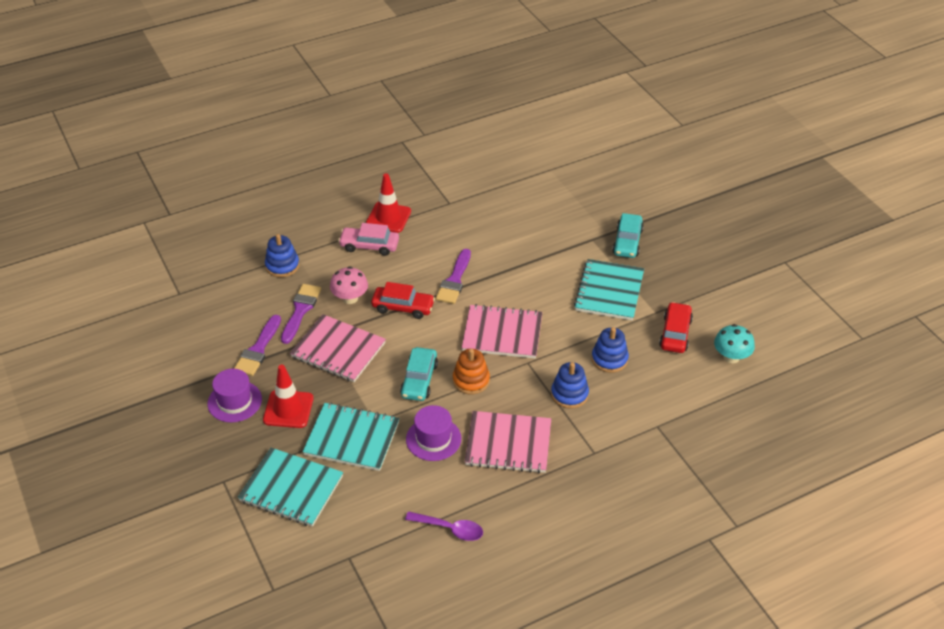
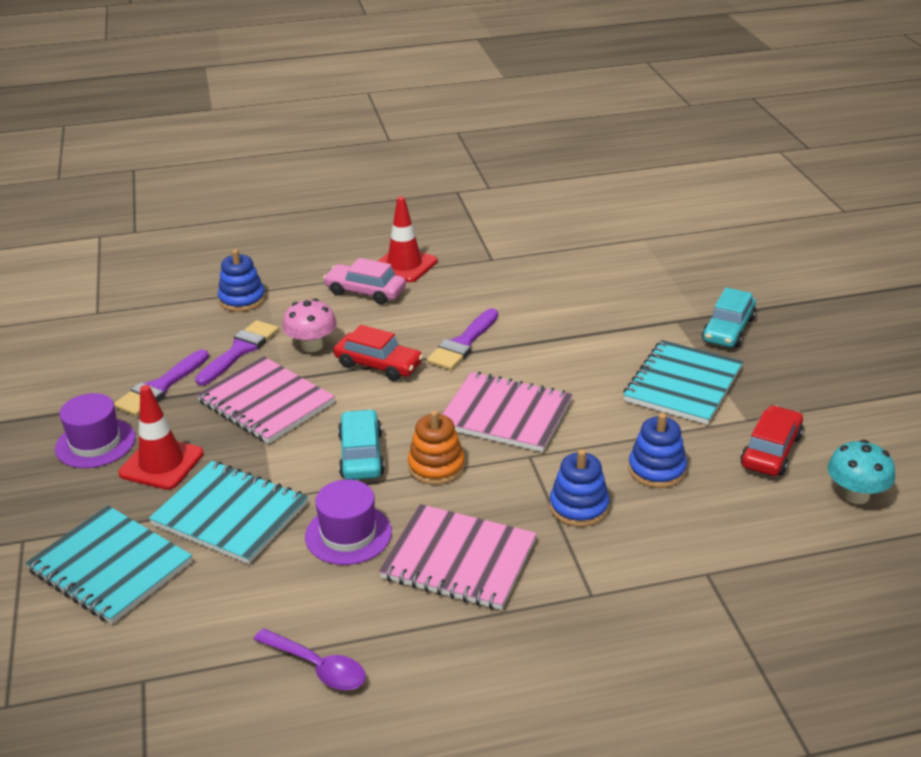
camera: 15 degrees right, 10 degrees down
(419, 380) = (361, 455): turquoise car -> turquoise car turned 150 degrees clockwise

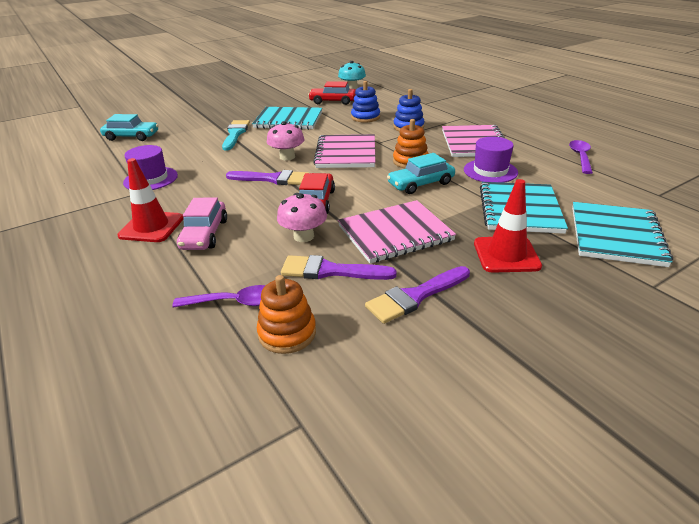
camera: 110 degrees left, 0 degrees up
(95, 443) = (520, 301): purple hat -> purple hat (151, 179)
(160, 387) = (415, 296): purple brush -> purple brush turned 135 degrees clockwise
(182, 318) = (287, 333): none -> orange stacking toy
(242, 299) = (235, 302): blue stacking toy -> purple spoon
(266, 403) = (395, 233): pink notebook -> pink notebook turned 45 degrees clockwise
(527, 363) = (287, 157): none -> pink mushroom
(644, 330) = (235, 134): none -> turquoise brush
(728, 329) = (227, 117): turquoise car -> turquoise car (131, 137)

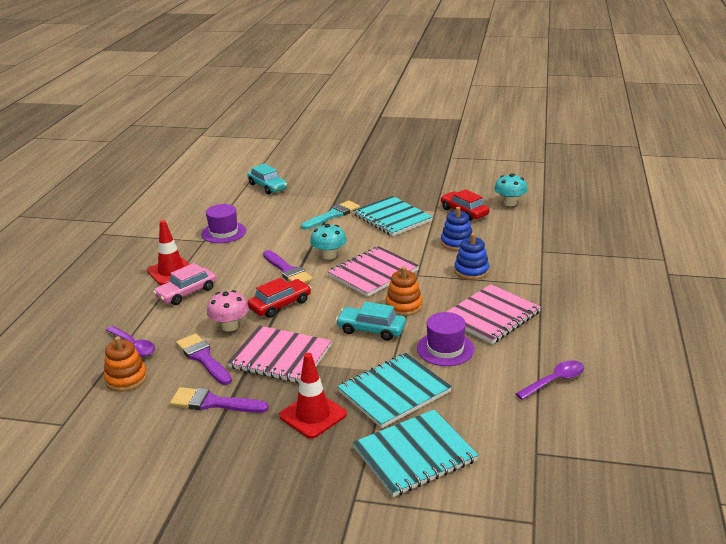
camera: 45 degrees right, 5 degrees down
(287, 157) = (329, 255): pink mushroom -> turquoise mushroom

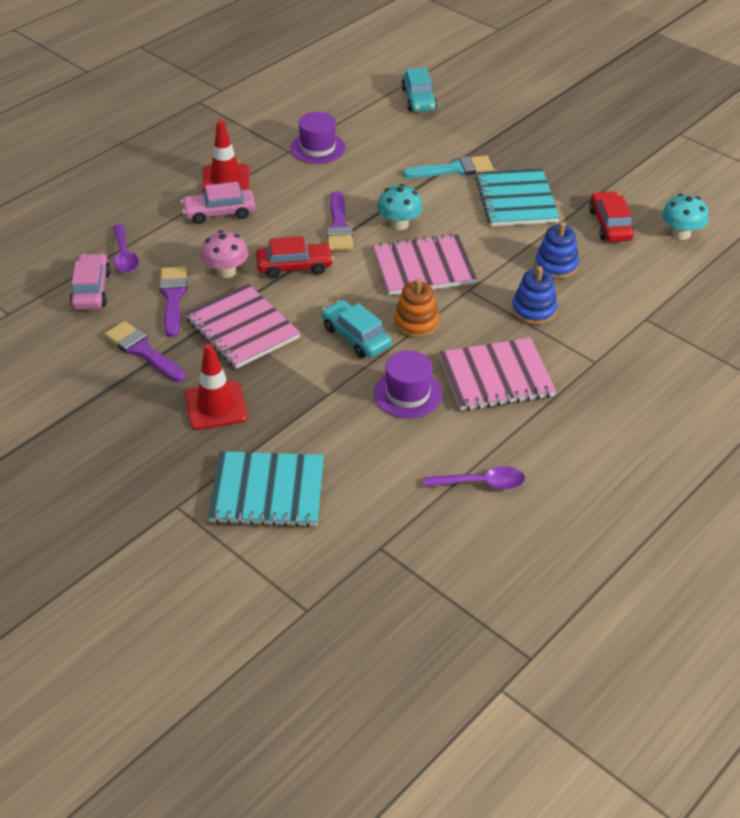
camera: 30 degrees right, 15 degrees up
(126, 379) = (91, 290): orange stacking toy -> pink car
(394, 392) = (311, 418): turquoise notebook -> none

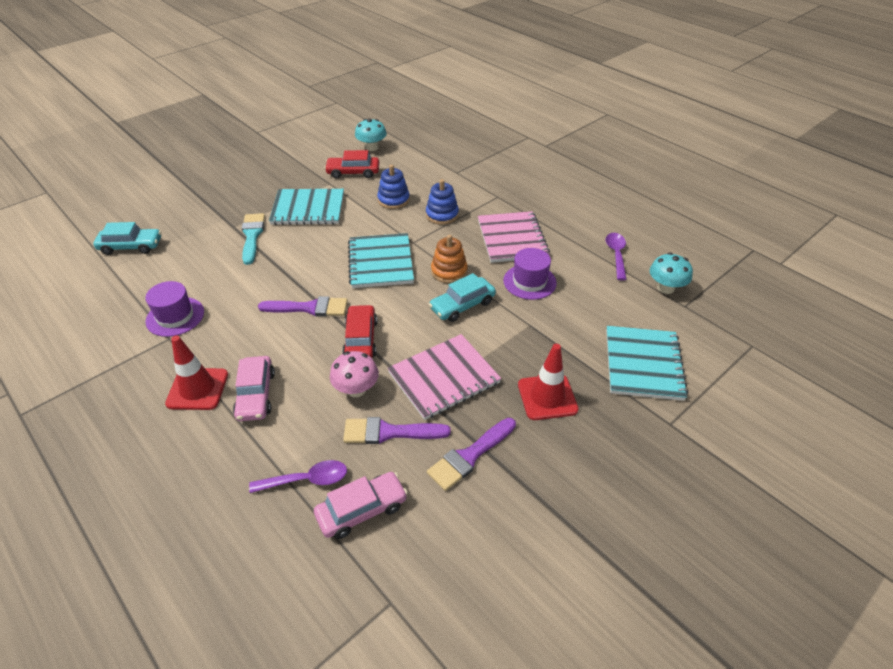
camera: 85 degrees left, 0 degrees up
(91, 290) = (362, 510): pink car -> pink car turned 150 degrees clockwise
(399, 224) = (318, 271): turquoise mushroom -> turquoise mushroom (665, 288)
(424, 267) = (380, 262): pink notebook -> turquoise notebook

